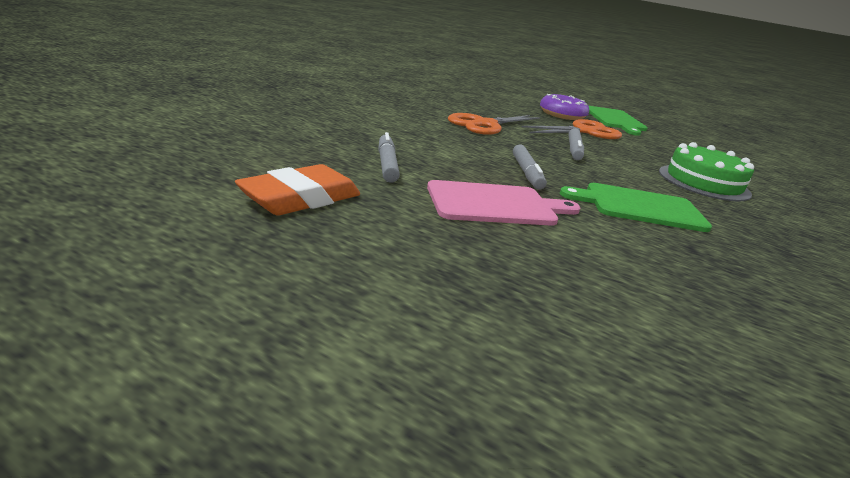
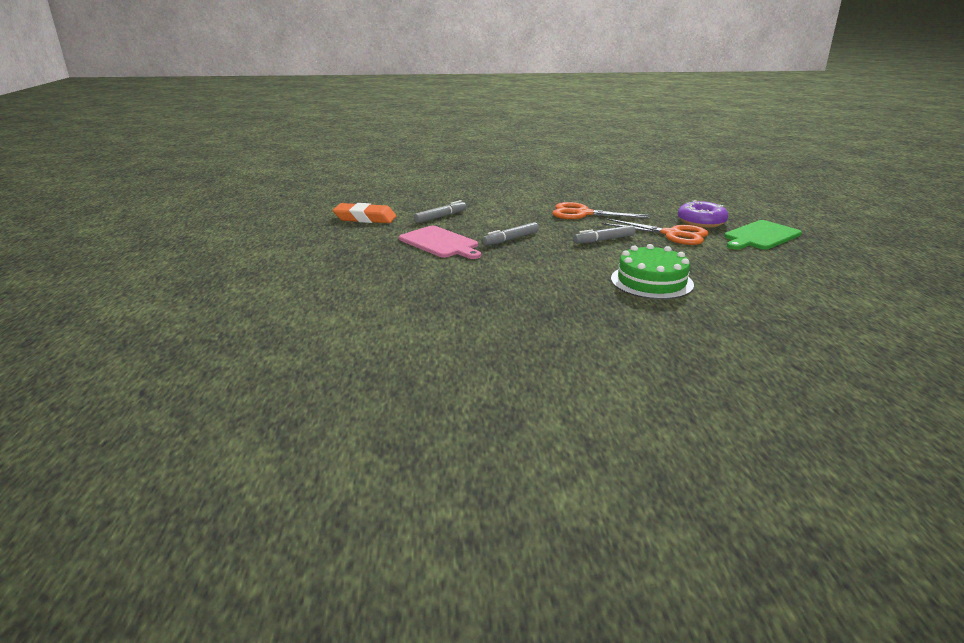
camera: 60 degrees right, 0 degrees up
(639, 207) = (527, 270): green cutting board -> none

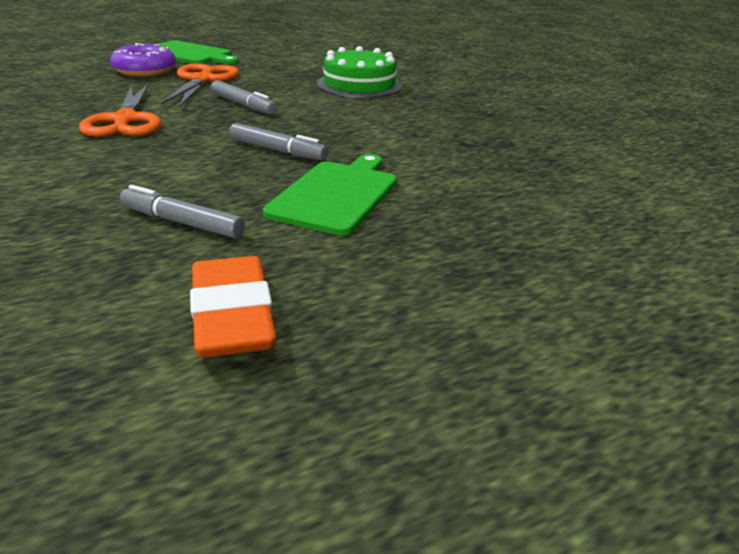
camera: 115 degrees left, 5 degrees up
(440, 243) = (336, 195): pink cutting board -> green cutting board

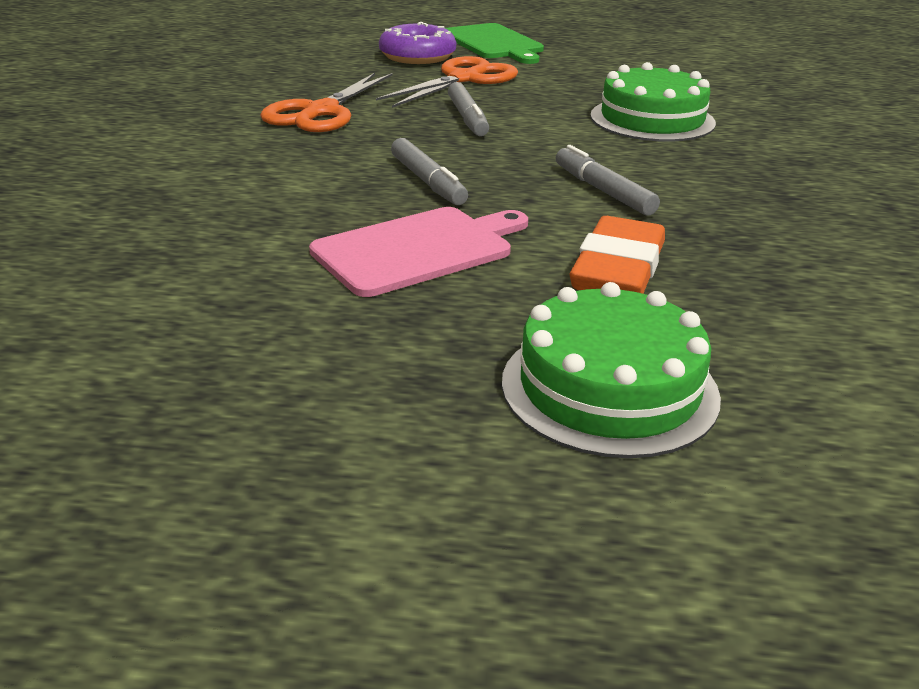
camera: 35 degrees right, 0 degrees up
(182, 222) = (227, 234): grey marker -> grey marker (603, 191)
(232, 316) = (147, 339): orange eraser -> orange eraser (618, 270)
(336, 195) = (418, 250): green cutting board -> pink cutting board
(559, 240) = (609, 388): none -> green cake

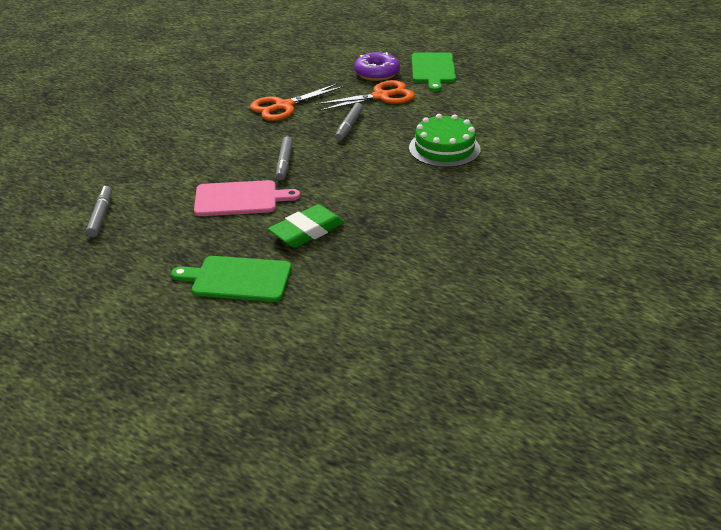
camera: 30 degrees right, 5 degrees up
(603, 191) = (356, 188): grey marker -> grey marker (100, 216)
(609, 388) = (238, 279): green cake -> green cutting board
(618, 270) = (307, 231): orange eraser -> green eraser

